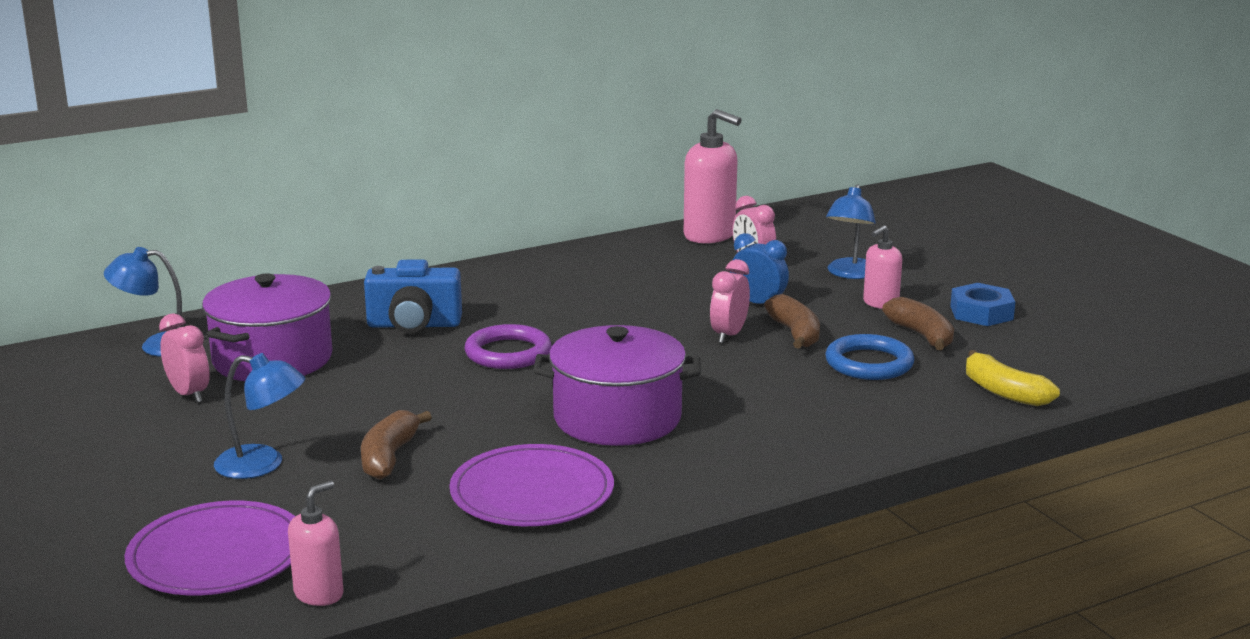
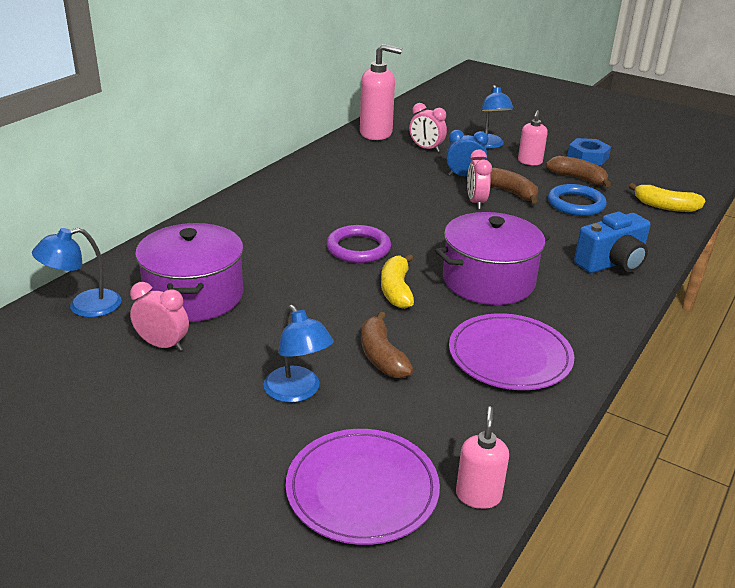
camera: 30 degrees left, 10 degrees up
(262, 464) = (297, 392): blue lamp -> blue lamp turned 75 degrees clockwise
(414, 325) = (266, 241): blue camera -> blue camera (612, 263)
(493, 402) = (396, 290): none -> yellow banana

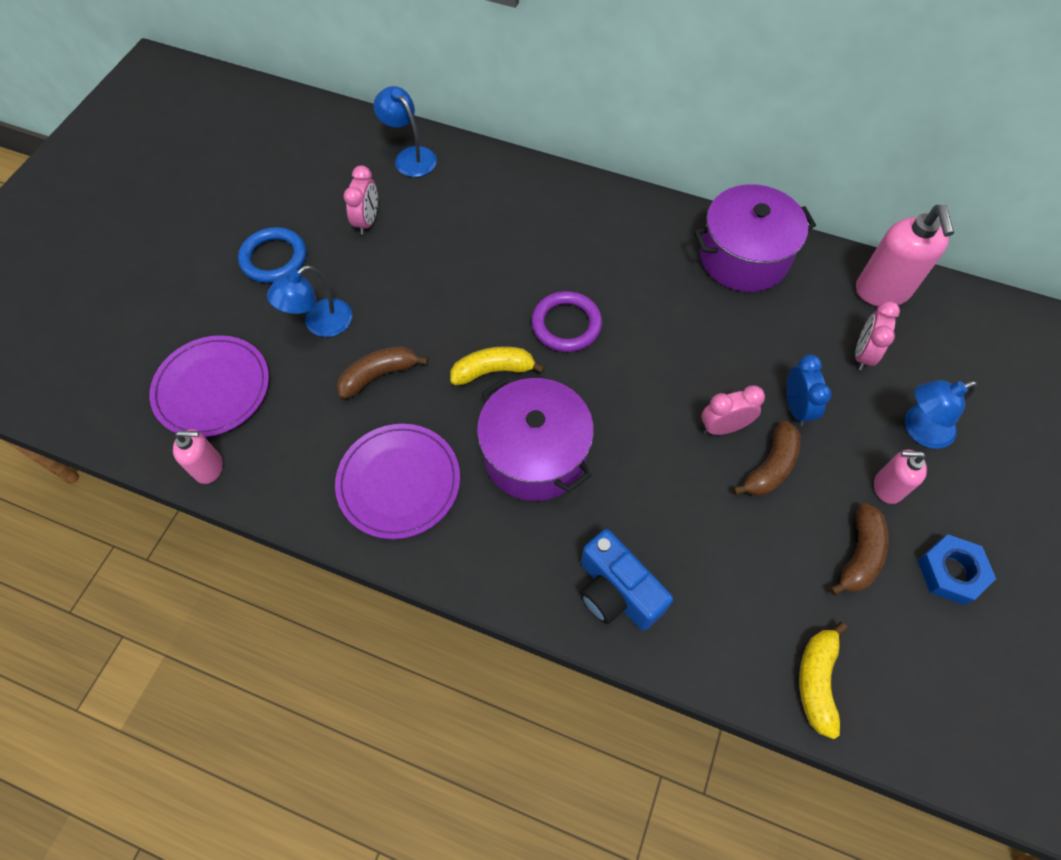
camera: 80 degrees right, 30 degrees up
(194, 295) = (443, 219): purple pot -> purple pot (743, 257)
(576, 204) = (770, 551): blue ring -> blue ring (274, 258)

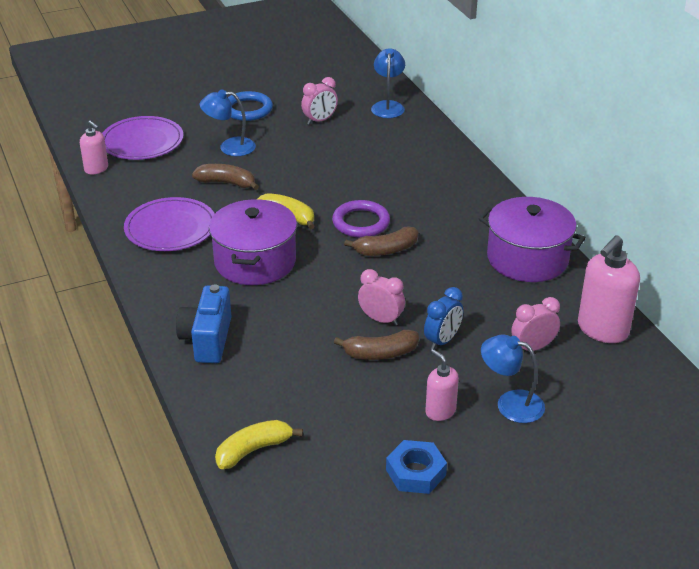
camera: 45 degrees right, 25 degrees down
(859, 555) = (369, 424): brown banana -> brown banana (386, 250)

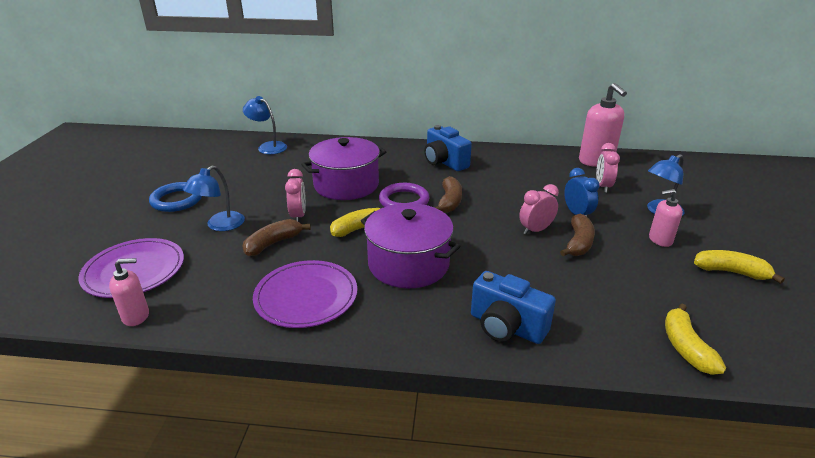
camera: 60 degrees left, 5 degrees down
(320, 120) = (245, 175): pink clock -> pink clock (298, 216)
(415, 472) = (731, 272): blue nut -> yellow banana
(472, 220) = (444, 162): none -> blue camera
(527, 258) = (505, 159): purple pot -> purple pot (346, 185)

